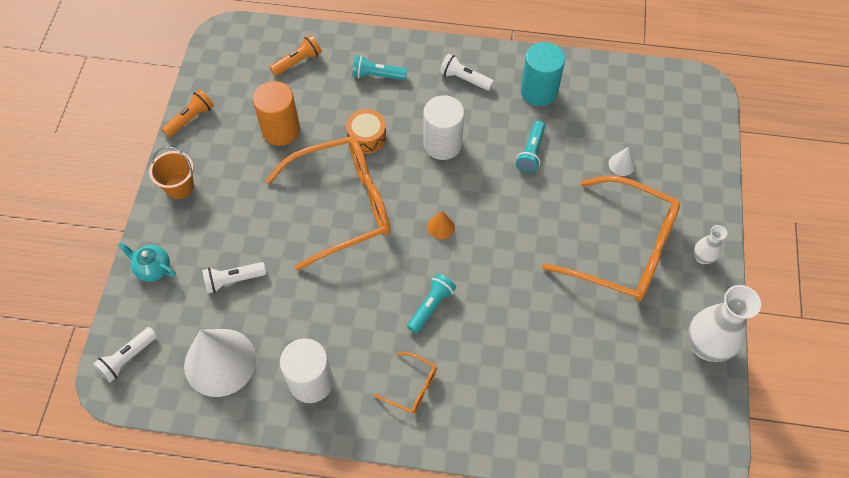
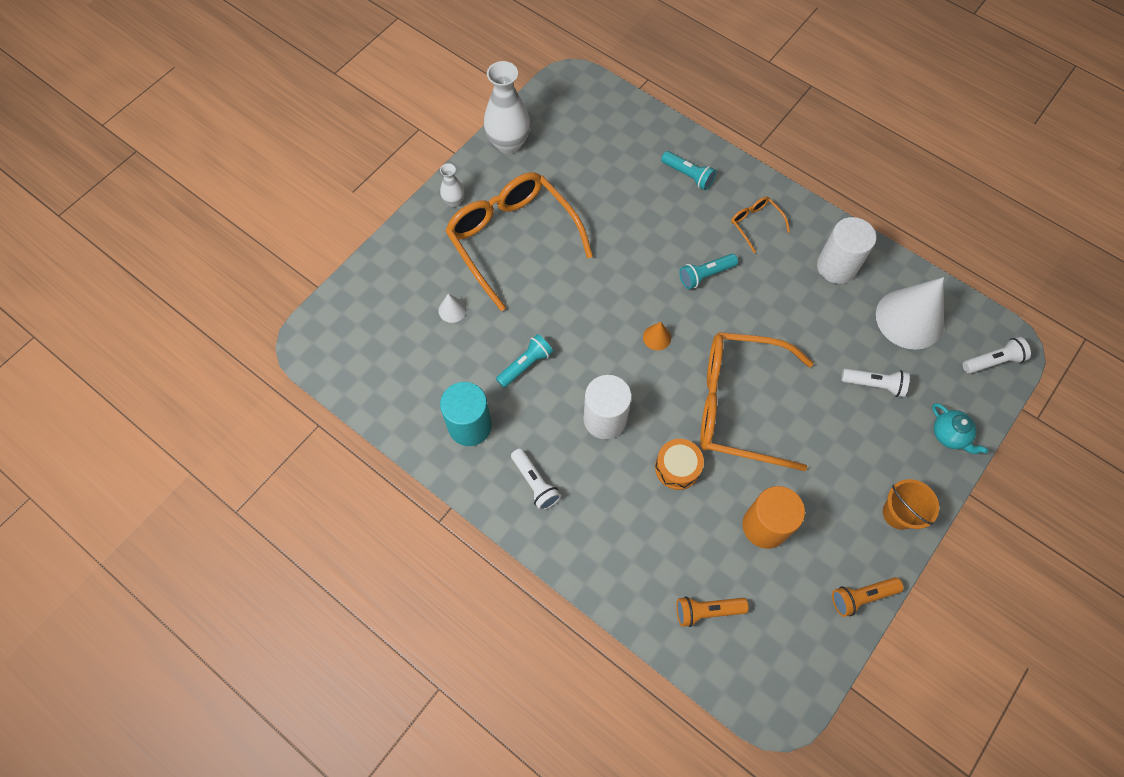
camera: 150 degrees left, 5 degrees up
(377, 75) = (626, 540): turquoise flashlight -> turquoise flashlight (688, 175)

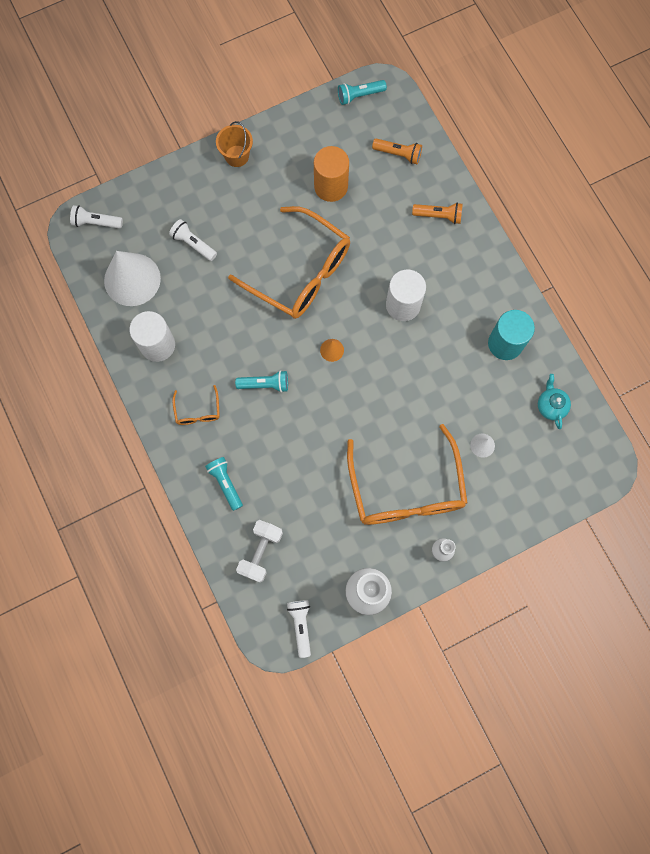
camera: 155 degrees left, 10 degrees up
(525, 365) = (443, 372): turquoise flashlight -> turquoise flashlight (359, 96)
(535, 483) = (474, 281): white flashlight -> white flashlight (300, 625)
(622, 136) = (260, 552): none -> white dumbbell
(677, 468) = (369, 248): orange drum -> none
(861, 597) = (295, 120): orange flashlight -> orange flashlight (439, 216)
(949, 435) = (166, 188): turquoise teapot -> turquoise teapot (550, 406)

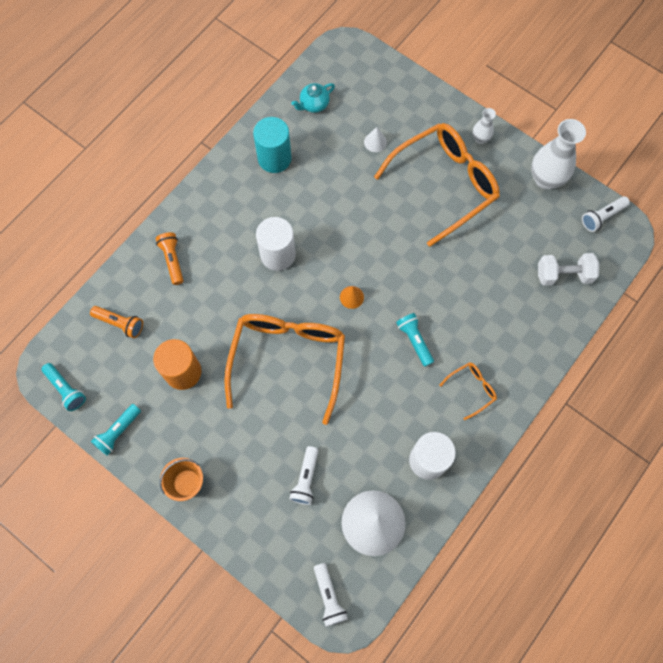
camera: 115 degrees left, 5 degrees down
(225, 483) = (523, 332): turquoise flashlight -> turquoise flashlight (118, 432)
(398, 154) = (120, 323): orange flashlight -> orange flashlight turned 120 degrees clockwise

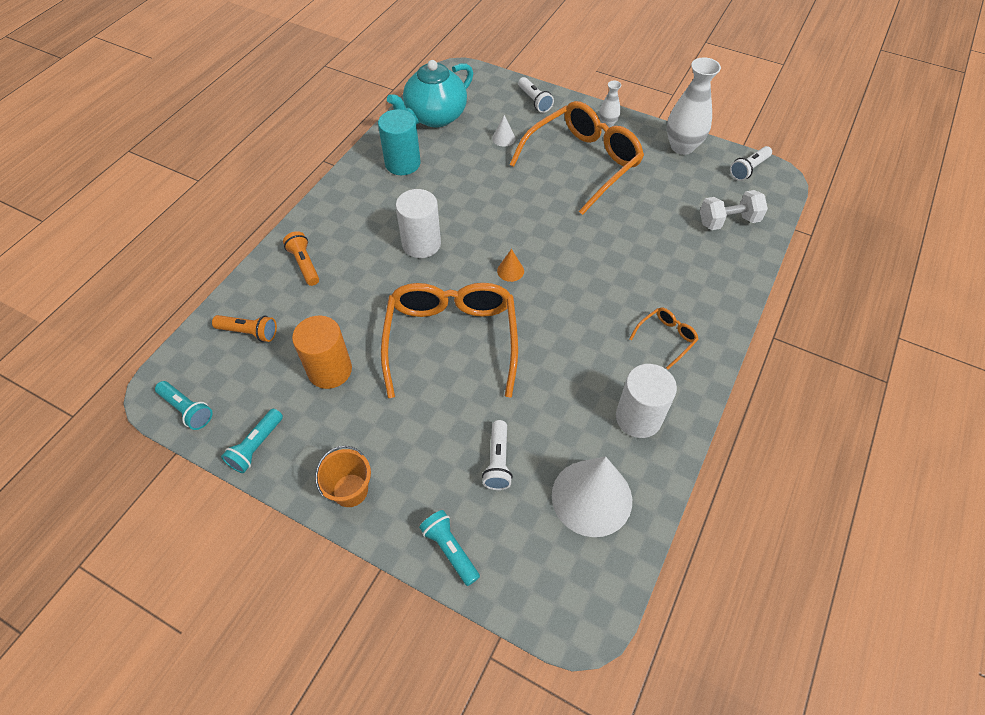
camera: 10 degrees left, 15 degrees down
(313, 104) = (435, 117): turquoise teapot -> turquoise teapot, size x2.06
(329, 596) = (557, 597): white flashlight -> white flashlight (534, 101)
(414, 341) = (589, 301): turquoise flashlight -> turquoise flashlight (450, 550)

